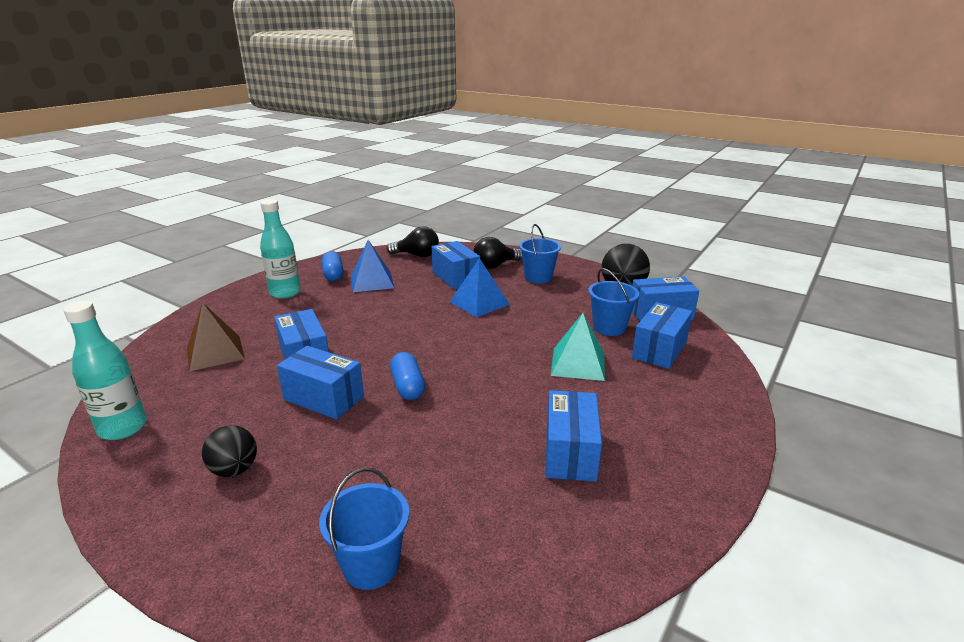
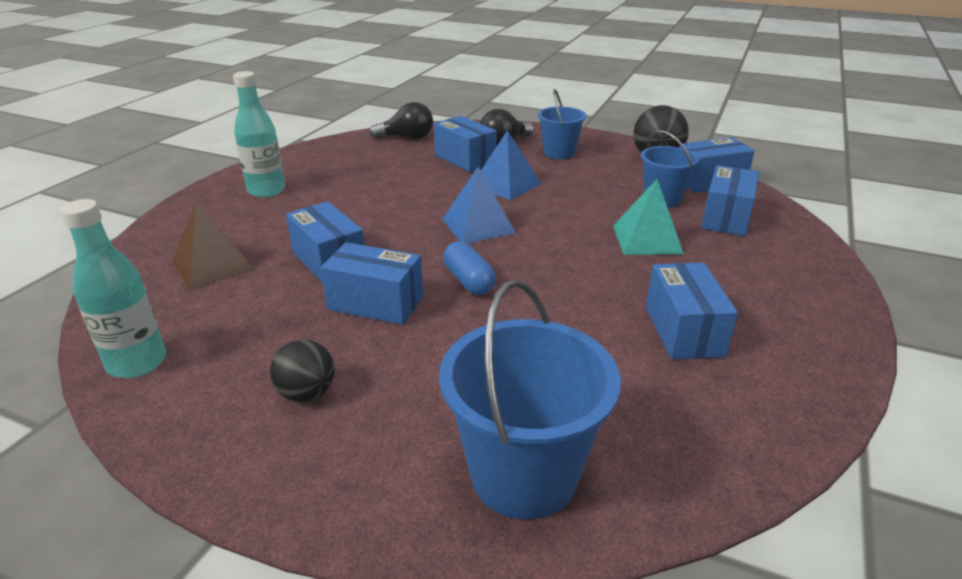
camera: 10 degrees left, 5 degrees up
(333, 275) = (316, 166): blue capsule -> none
(371, 565) = (523, 474): blue bucket -> blue bucket, size x1.64
(372, 281) = (367, 170): blue pyramid -> blue pyramid (478, 226)

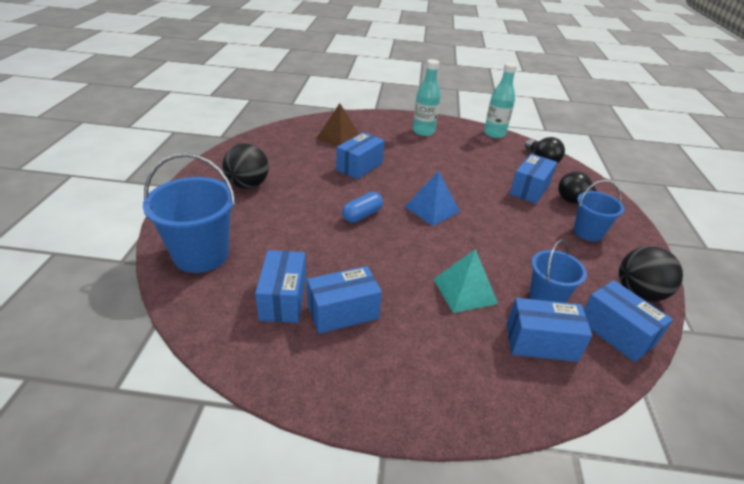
camera: 70 degrees right, 5 degrees up
(137, 363) = (259, 142): turquoise bottle -> turquoise bottle (494, 134)
(307, 393) = (248, 185): black ball -> black ball, size x1.53
(375, 303) = (325, 188): blue box -> blue box (283, 299)
(506, 184) = (503, 212): blue pyramid -> none

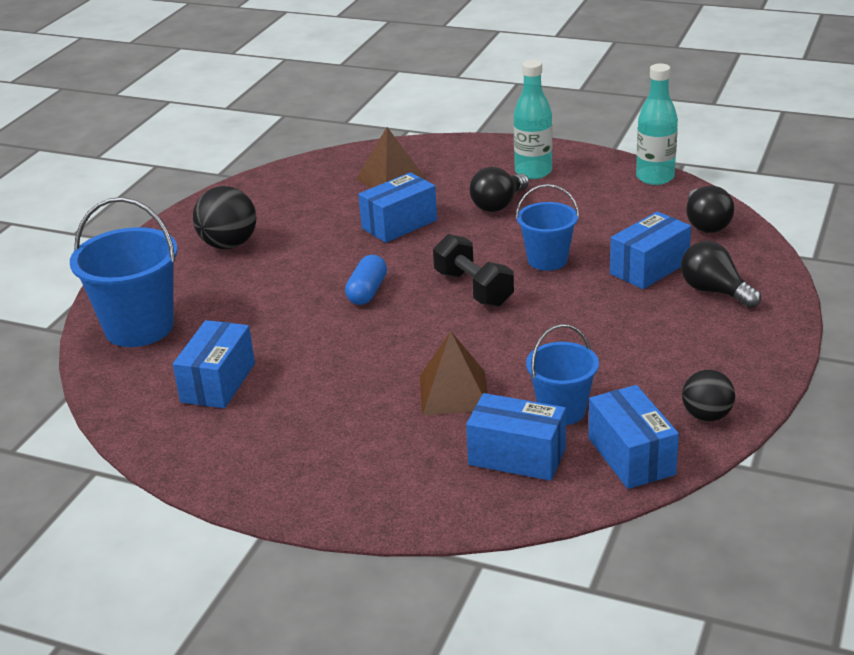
camera: 20 degrees right, 5 degrees down
(343, 312) = (283, 402): blue box -> none
(362, 215) = (367, 292): blue capsule -> blue capsule turned 45 degrees counterclockwise
(415, 152) = (498, 204): none -> black light bulb
(432, 209) = (473, 289): blue pyramid -> black dumbbell
(464, 291) = (453, 392): turquoise pyramid -> brown pyramid
(588, 232) = (696, 334): blue bucket -> blue bucket (547, 260)
(638, 293) = (706, 416): black ball -> black ball, size x0.65

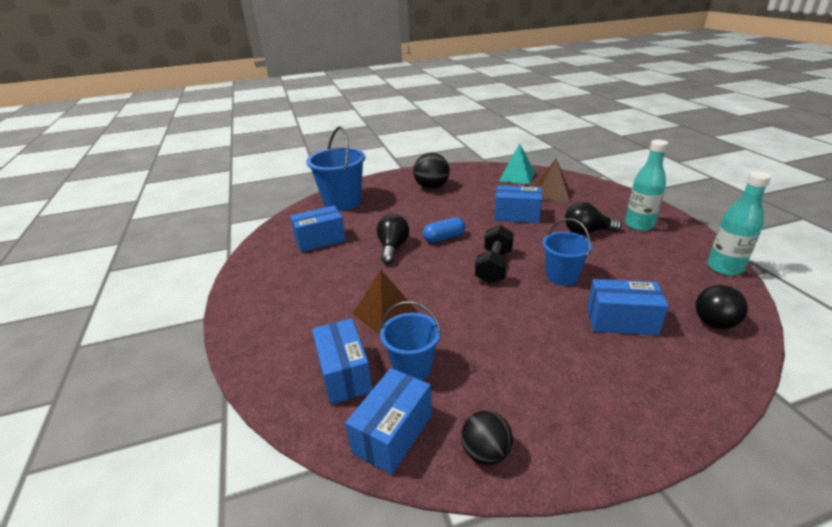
camera: 50 degrees right, 0 degrees up
(313, 177) = (517, 176): none -> turquoise pyramid
(714, 291) = (646, 368): black light bulb -> black light bulb (393, 248)

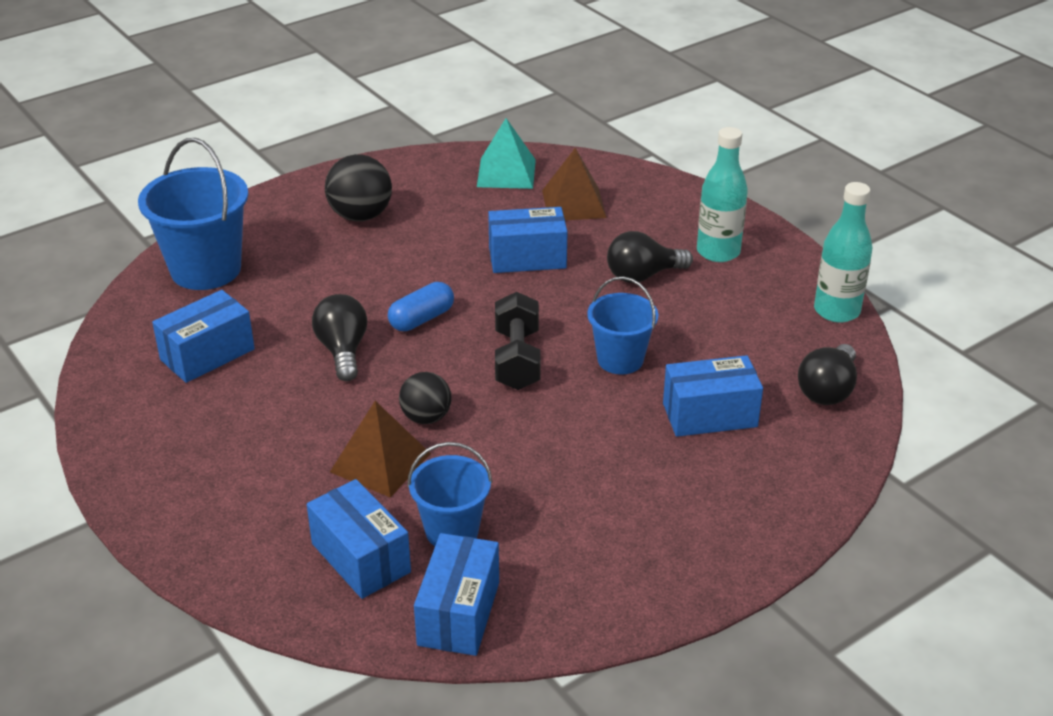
camera: 20 degrees left, 5 degrees up
(485, 452) = (577, 609): black ball -> black ball (426, 417)

